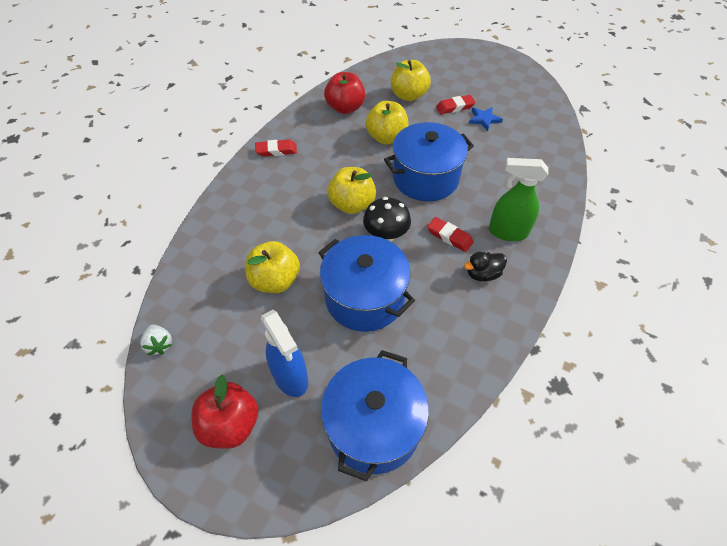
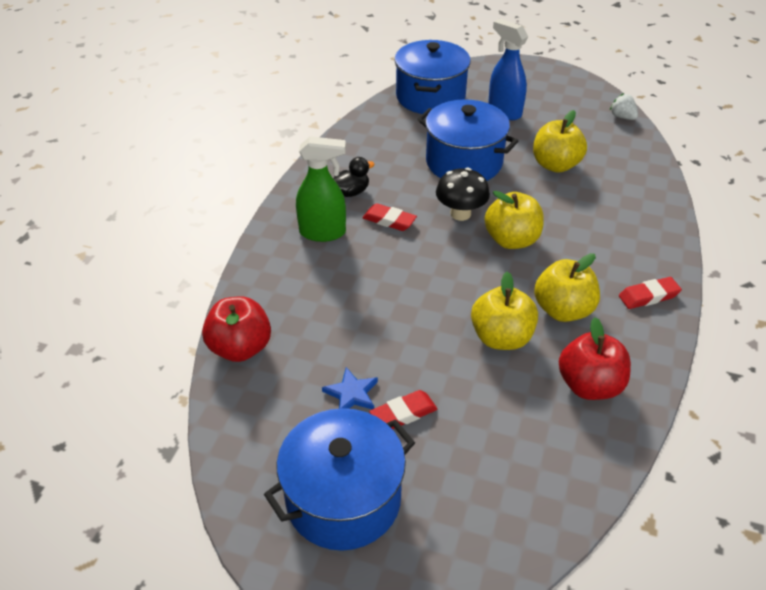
camera: 170 degrees right, 10 degrees down
(231, 424) = (533, 88): red apple -> red apple (240, 348)
(408, 95) = (490, 429): yellow apple -> yellow apple (563, 310)
(425, 178) = (429, 283): blue pot -> blue pot (343, 499)

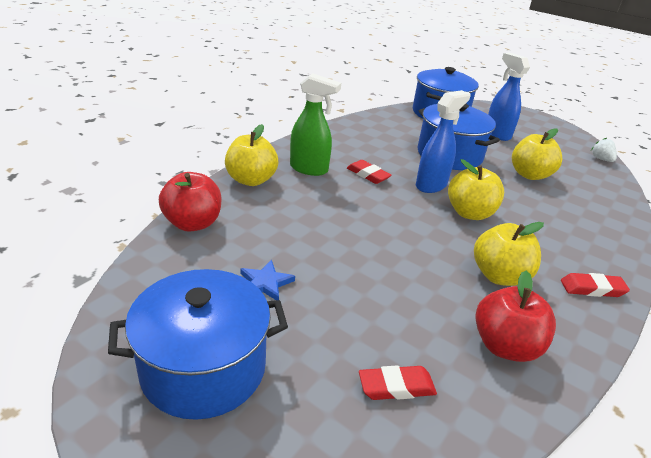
camera: 15 degrees right, 10 degrees down
(351, 192) = (346, 151): black duck -> none
(403, 414) = (304, 313): red eraser -> red eraser (396, 387)
(460, 214) = (431, 185): black mushroom -> blue spray bottle
(501, 337) = (429, 280): yellow apple -> yellow apple (251, 180)

